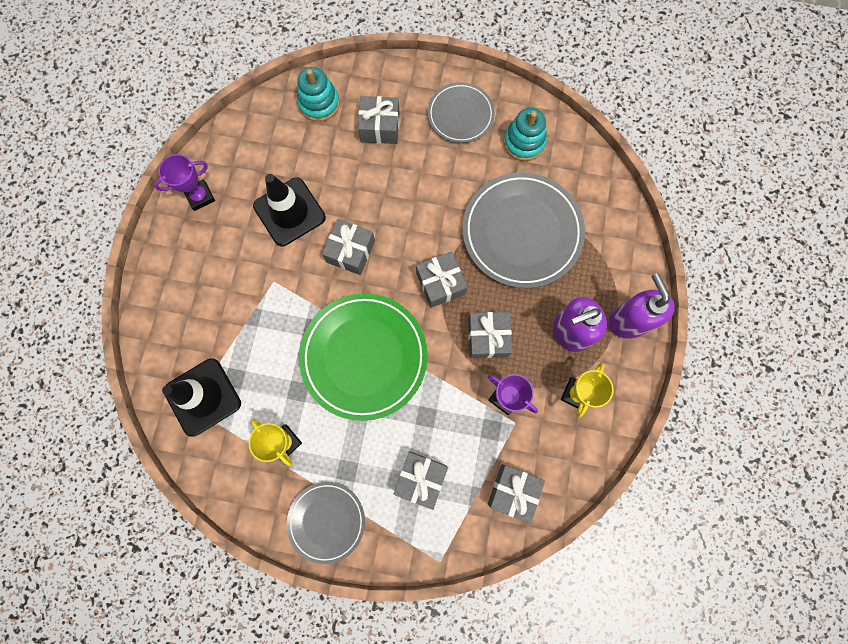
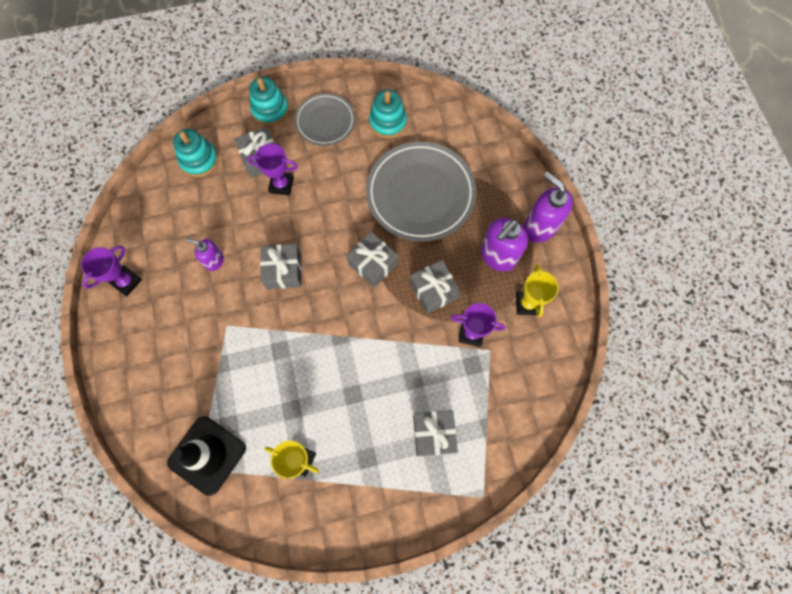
camera: 25 degrees left, 5 degrees down
(289, 212) = (214, 261): black traffic cone -> purple soap dispenser
(326, 521) = (369, 511): grey plate -> none
(364, 357) = (336, 354): green plate -> none
(387, 163) = (281, 185): none -> purple trophy
(411, 79) = (270, 110): none -> turquoise stacking toy
(513, 491) = (515, 407): grey gift -> none

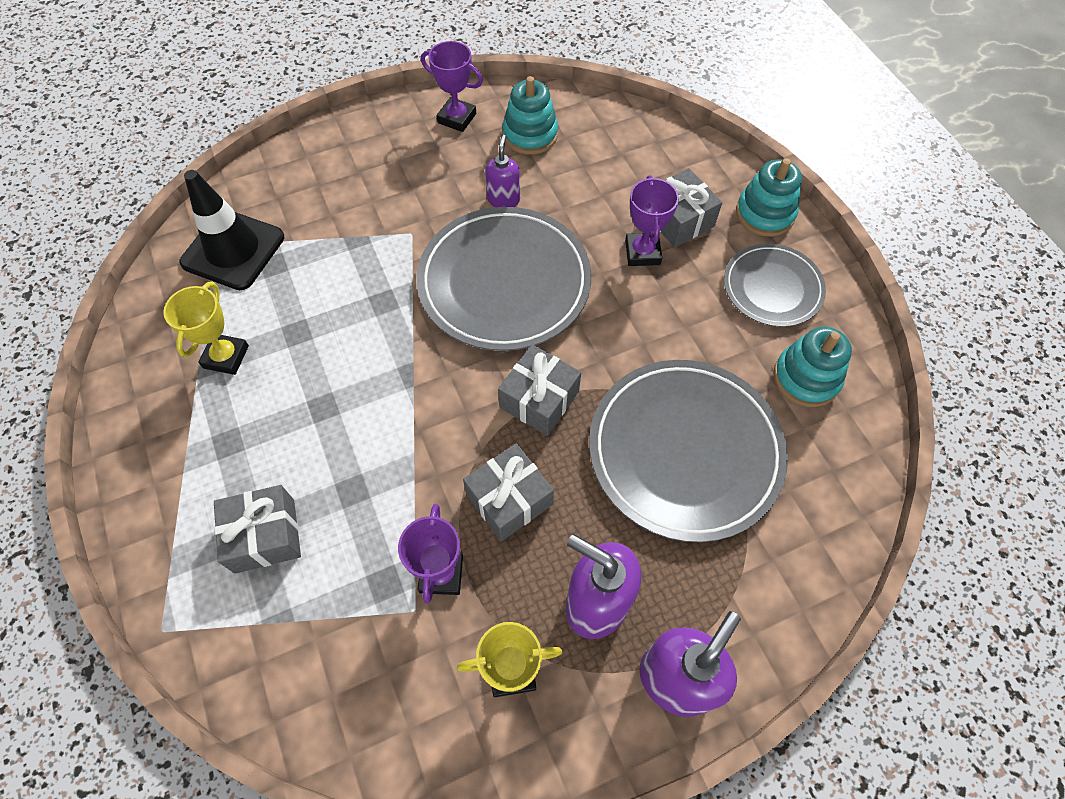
camera: 80 degrees right, 10 degrees down
(199, 160) = (652, 151): turquoise stacking toy -> turquoise stacking toy (530, 135)
(283, 271) = (504, 282): grey gift -> grey plate

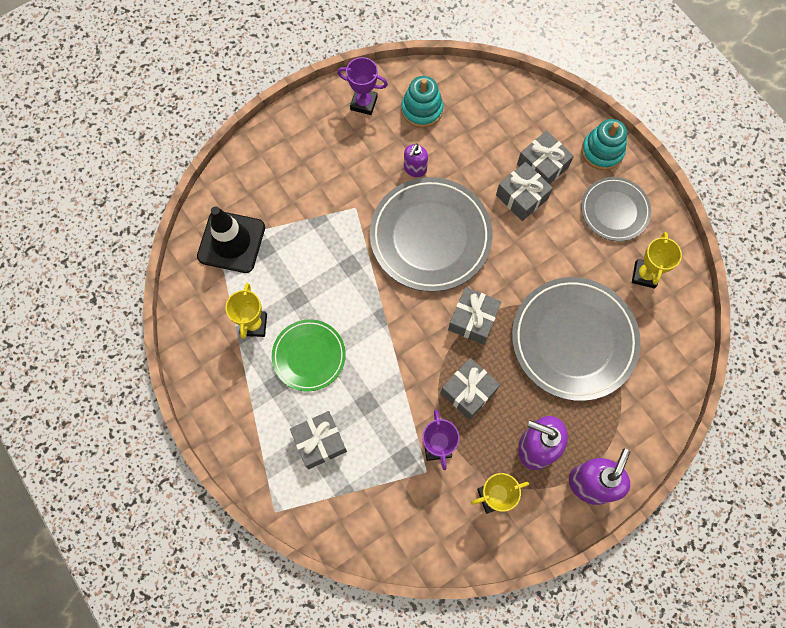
camera: 10 degrees left, 10 degrees up
(289, 410) = (309, 356): none -> green plate
(503, 199) = (415, 169): purple soap dispenser -> purple soap dispenser turned 150 degrees counterclockwise
(642, 252) = (521, 197): purple trophy -> grey gift
(806, 378) = (645, 275): turquoise stacking toy -> yellow trophy

